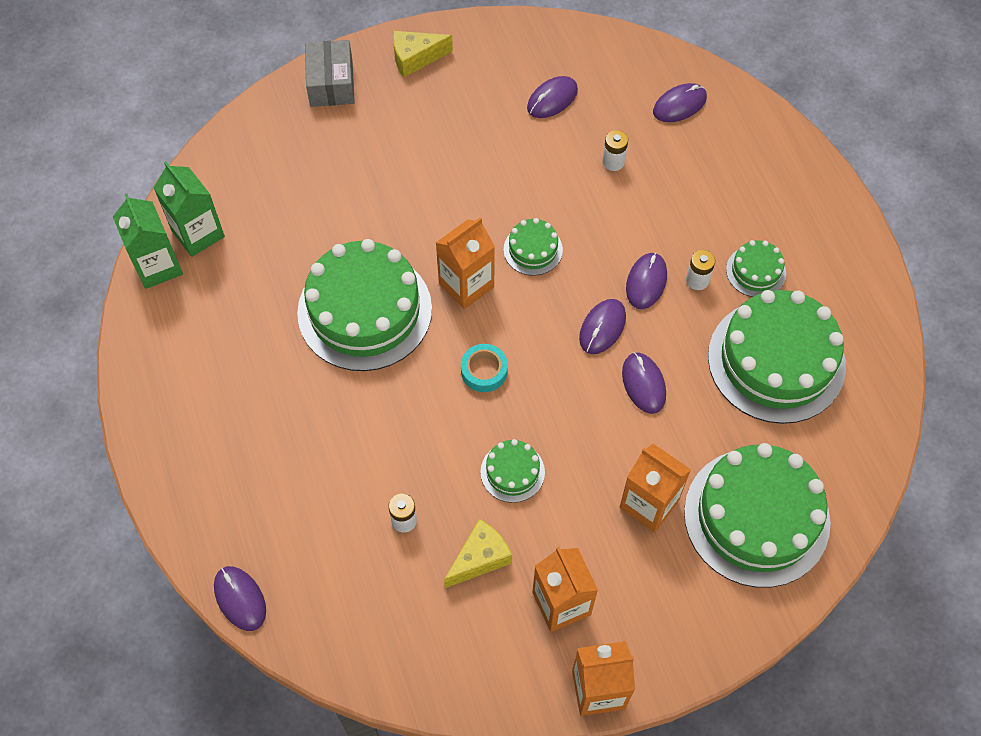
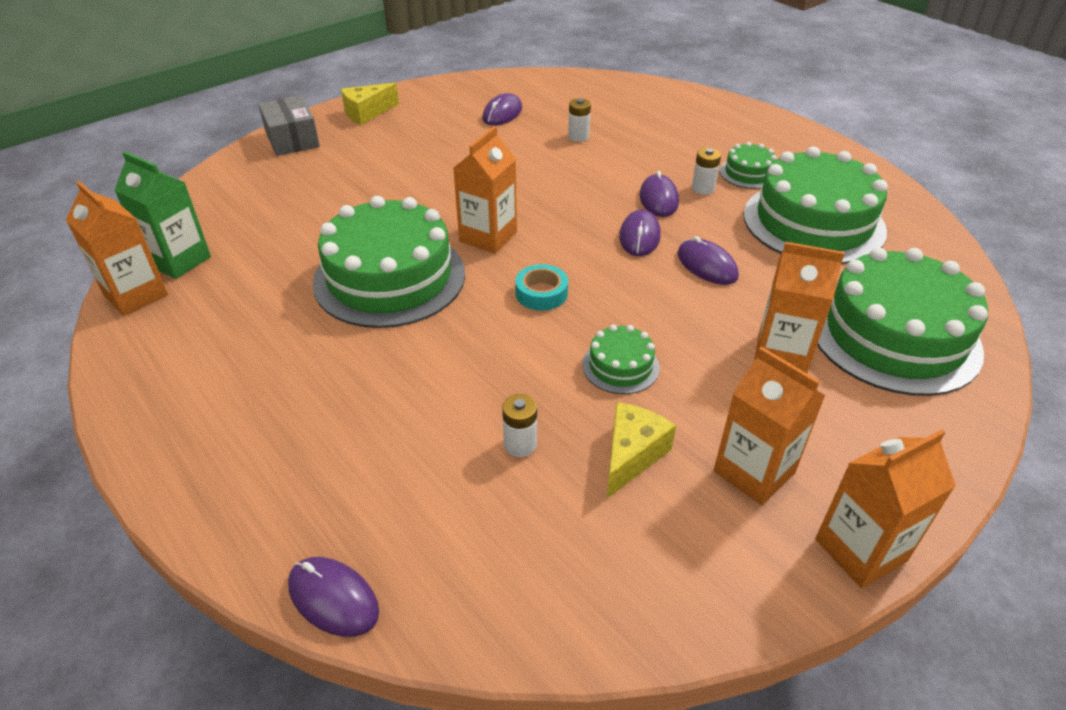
camera: 20 degrees left, 20 degrees down
(158, 266) = (136, 295): green carton -> orange carton
(533, 249) = (539, 201): green cake -> none
(679, 105) = (612, 98): purple mouse -> none

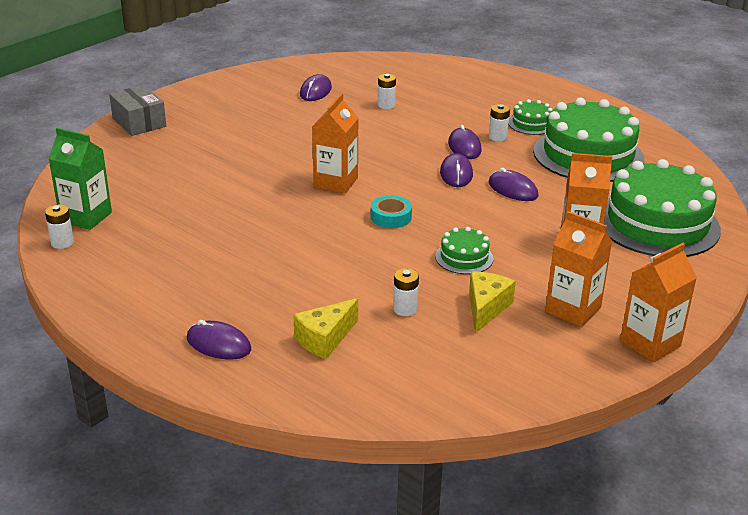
camera: 10 degrees left, 10 degrees down
(136, 295) = (62, 243): orange carton -> white battery
(333, 598) = (304, 402): purple mouse -> purple mouse (218, 344)
(367, 113) = (196, 97): yellow cheese -> yellow cheese (325, 339)
(389, 277) = (266, 215): green cake -> none

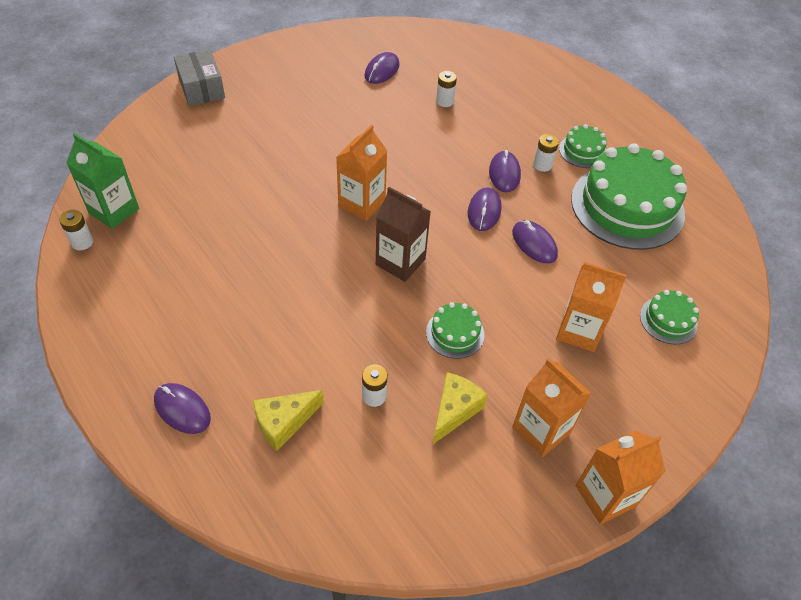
camera: 10 degrees right, 20 degrees up
(391, 217) = (400, 262): turquoise tape -> brown carton
(657, 223) = (668, 320): green cake -> green cake, size x0.45

